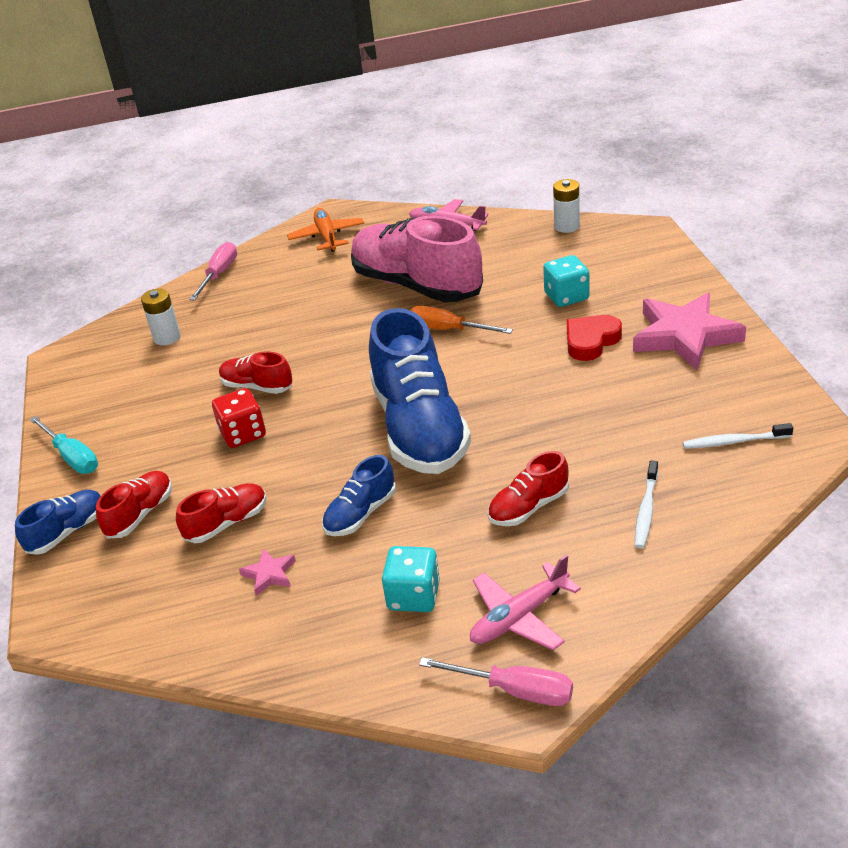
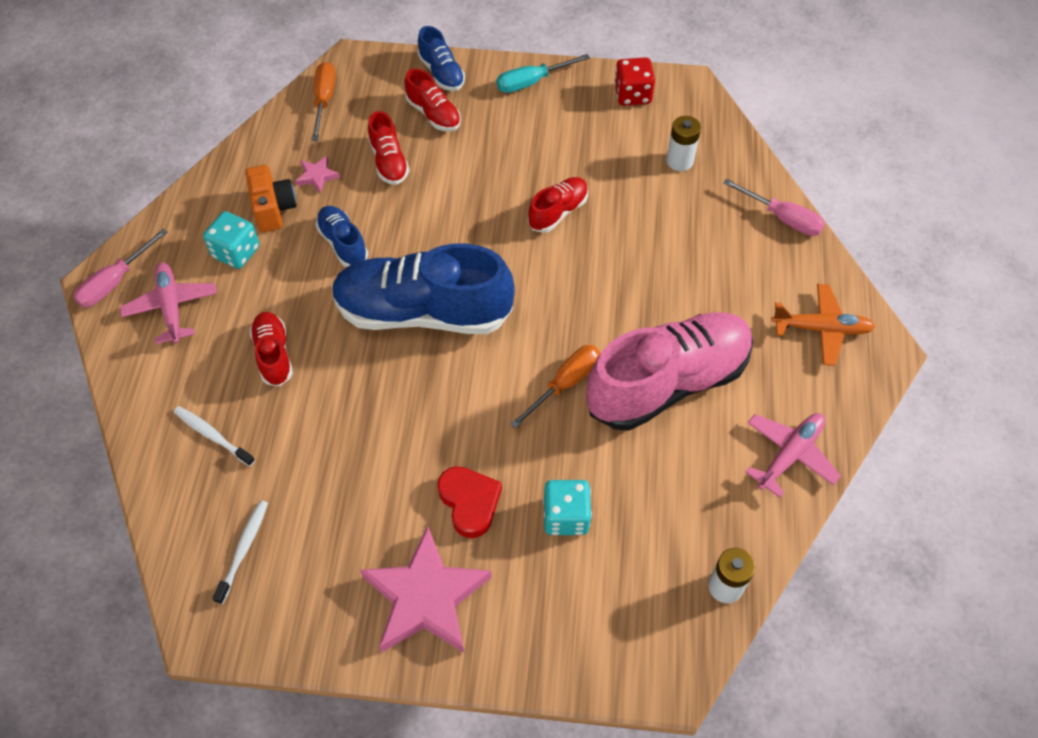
camera: 105 degrees right, 20 degrees up
(137, 620) = (324, 100): none -> orange screwdriver
(243, 434) = (494, 190): red dice -> red dice (632, 95)
(335, 591) = (273, 209): none -> orange camera

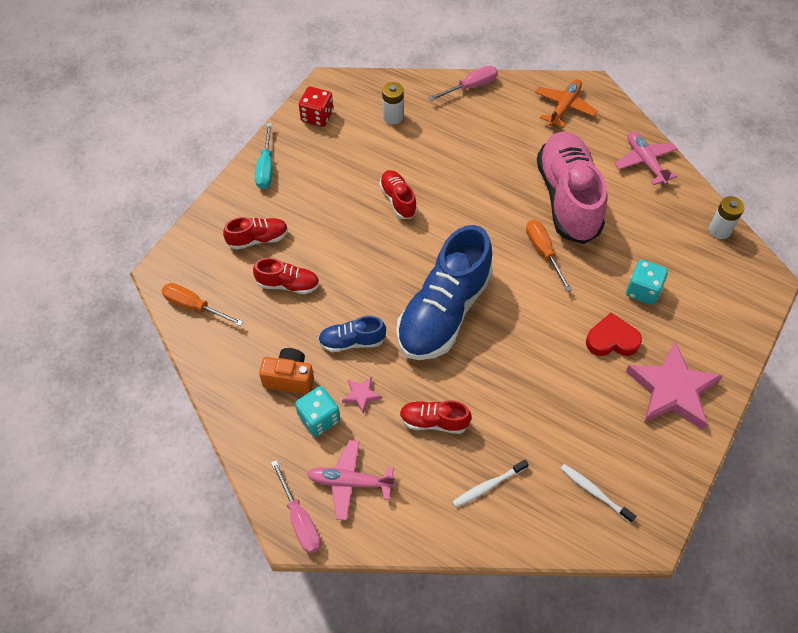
camera: 65 degrees left, 0 degrees up
(317, 176) = (273, 337): pink star -> pink star (361, 395)
(441, 73) = (218, 219): blue shoe -> none

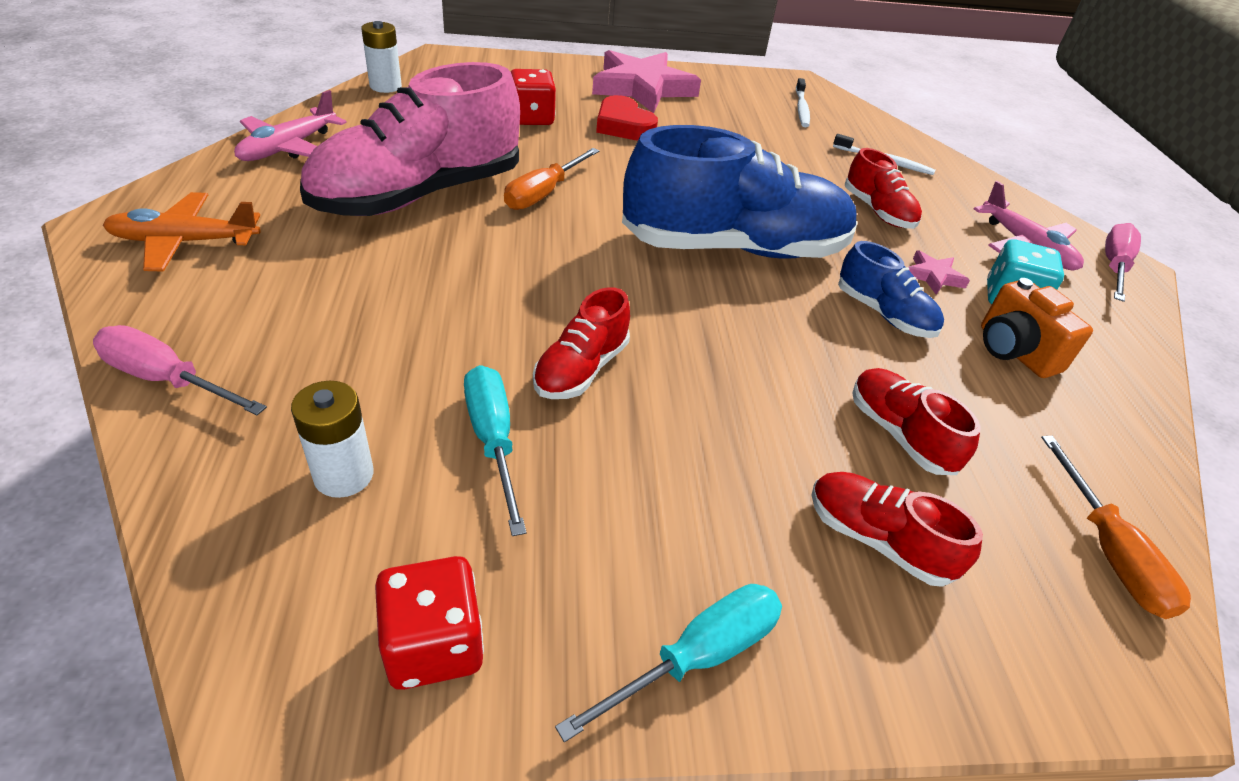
camera: 130 degrees left, 15 degrees down
(380, 158) = (493, 440): none -> turquoise screwdriver
(643, 290) = (531, 118): turquoise dice -> red dice

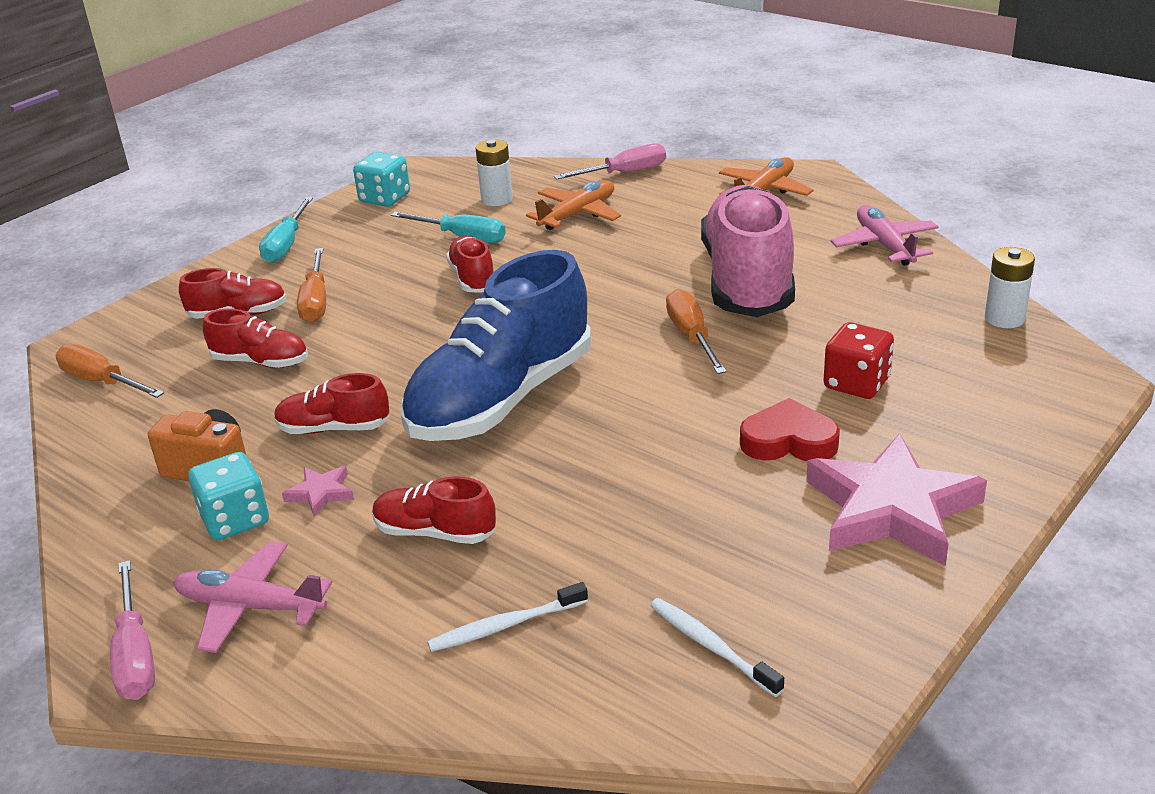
camera: 140 degrees right, 10 degrees down
(344, 363) = (578, 214): none -> orange plane
(434, 644) = (385, 198): red dice -> turquoise dice
(768, 479) = (316, 301): none -> orange screwdriver
(884, 314) = (334, 428): blue shoe -> red shoe

